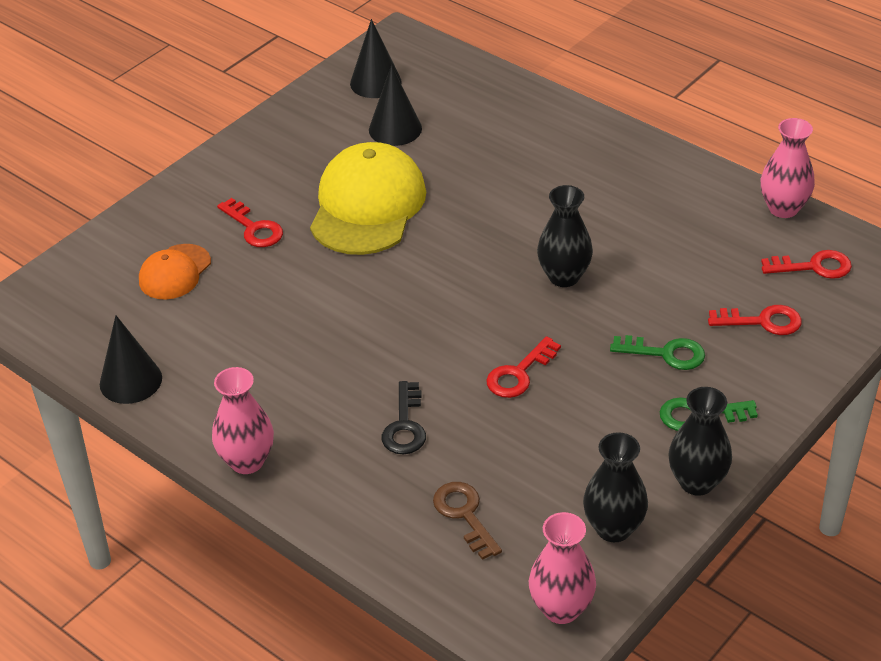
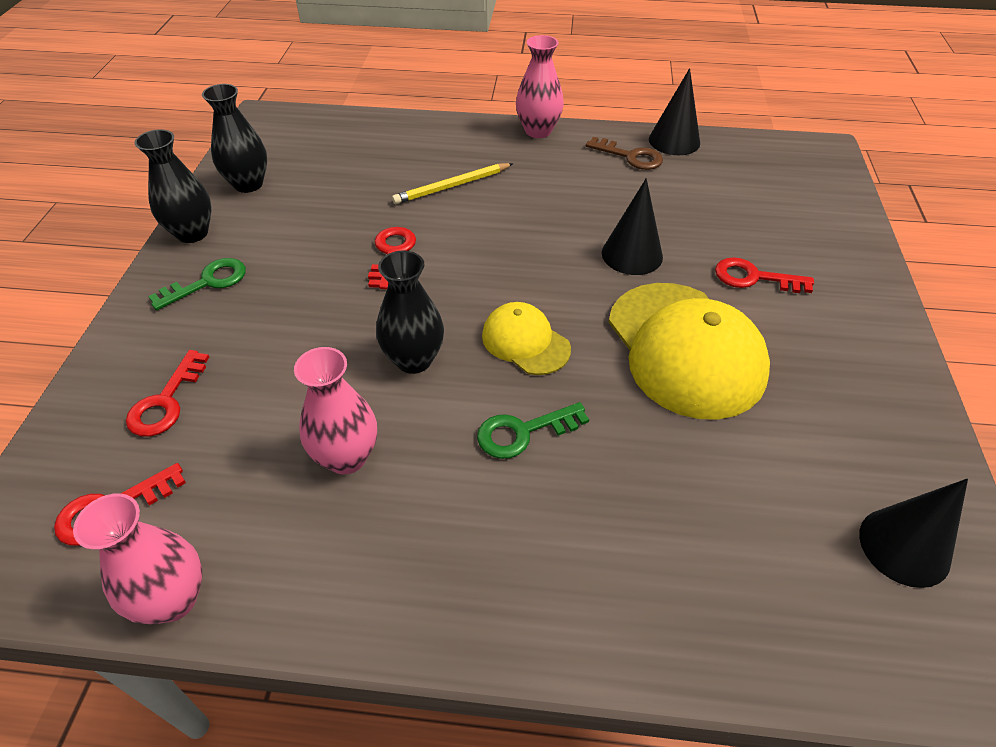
camera: 145 degrees right, 5 degrees up
(174, 272) = (757, 215): orange cap -> none
(395, 129) = (781, 472): black cone -> black cone (632, 254)
(405, 425) = (452, 186): black key -> yellow pencil
(465, 515) = (362, 155): brown key -> brown key (630, 156)
(472, 255) = (525, 342): none -> yellow cap
(561, 609) = (263, 136): pink vase -> pink vase (346, 457)
(665, 353) = (263, 323): green key -> green key (523, 432)
(762, 321) = (166, 401): red key -> red key turned 45 degrees counterclockwise

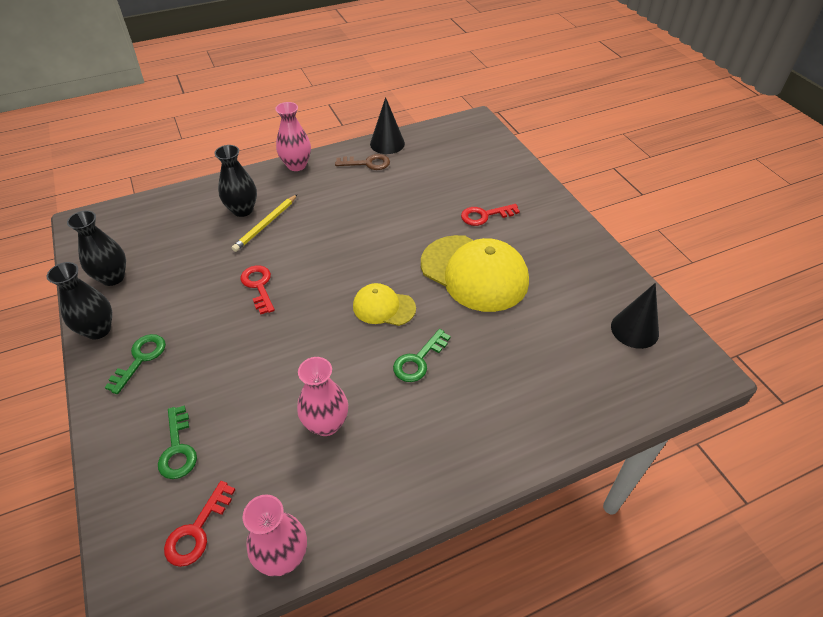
camera: 30 degrees left, 0 degrees up
(166, 401) = (178, 448): red key -> green key
(414, 360) = (324, 347): black vase -> black vase (242, 210)
(632, 254) = (409, 228): black cone -> none

